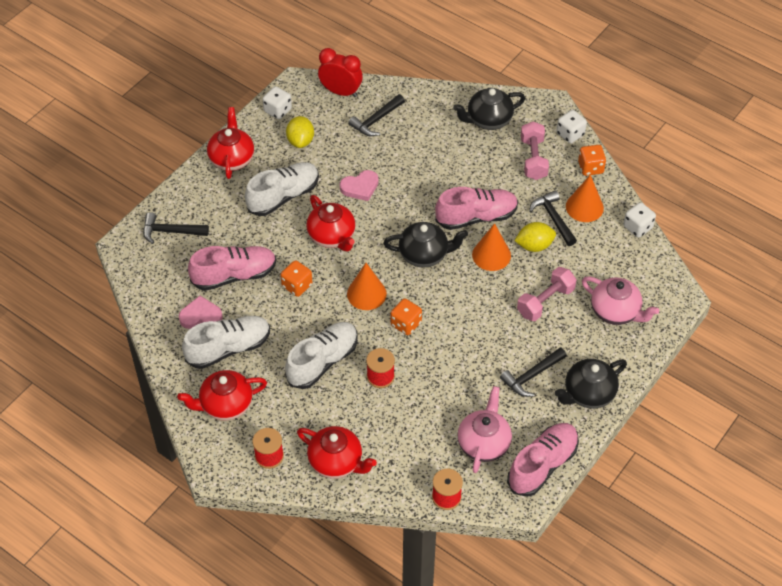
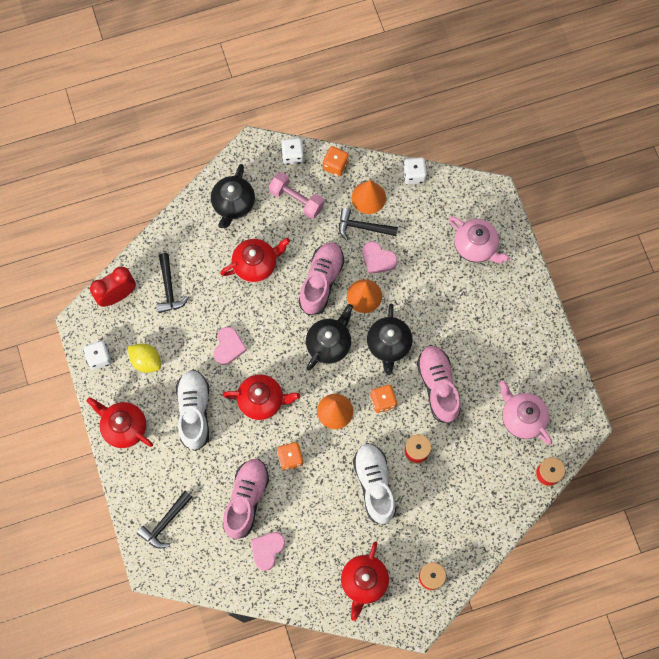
camera: 55 degrees left, 20 degrees up
(228, 348) = (313, 547): white shoe -> none
(336, 462) = (468, 531): red teapot -> red teapot (256, 264)
(532, 376) = (489, 344): black hammer -> none
(534, 246) = (378, 259): yellow lemon -> pink heart
(542, 465) = (566, 390): pink shoe -> pink shoe (438, 386)
(545, 301) = (433, 288): pink dumbbell -> none
(588, 394) = (530, 317): black teapot -> black teapot (388, 345)
(616, 312) = (476, 246): pink teapot -> pink teapot turned 60 degrees clockwise

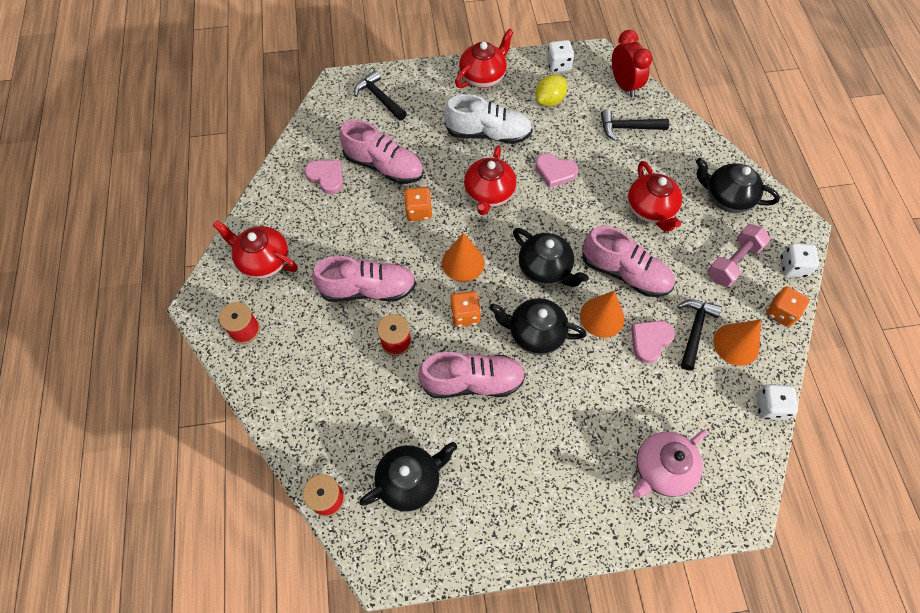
camera: 100 degrees right, 10 degrees down
(374, 484) = (368, 289): white shoe -> pink shoe
(522, 417) = (410, 481): pink teapot -> black teapot

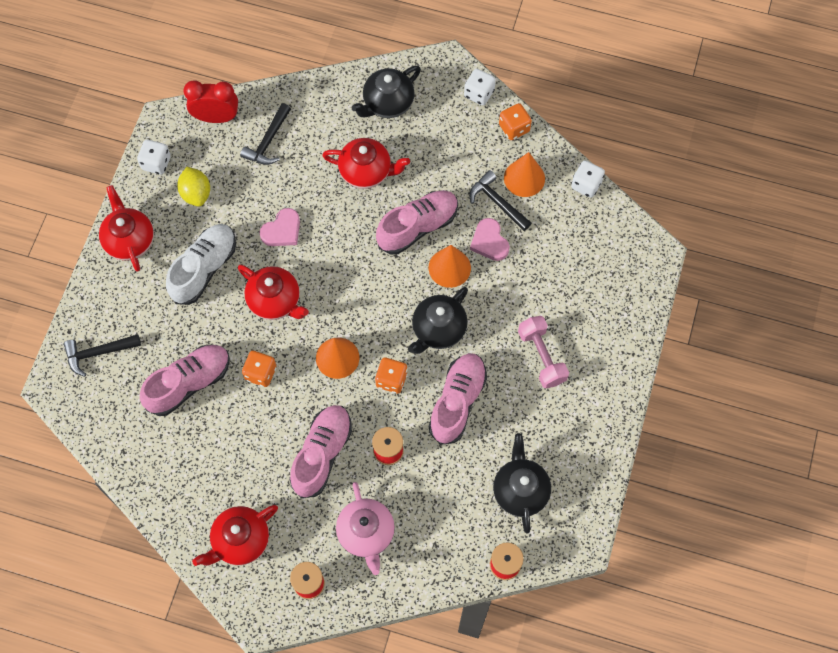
camera: 65 degrees left, 5 degrees up
(326, 177) = (172, 444): pink heart -> none
(545, 269) = (380, 290): black teapot -> none
(661, 469) = (598, 292): pink teapot -> pink teapot (366, 533)
(733, 262) = (451, 136): pink dumbbell -> pink dumbbell (541, 357)

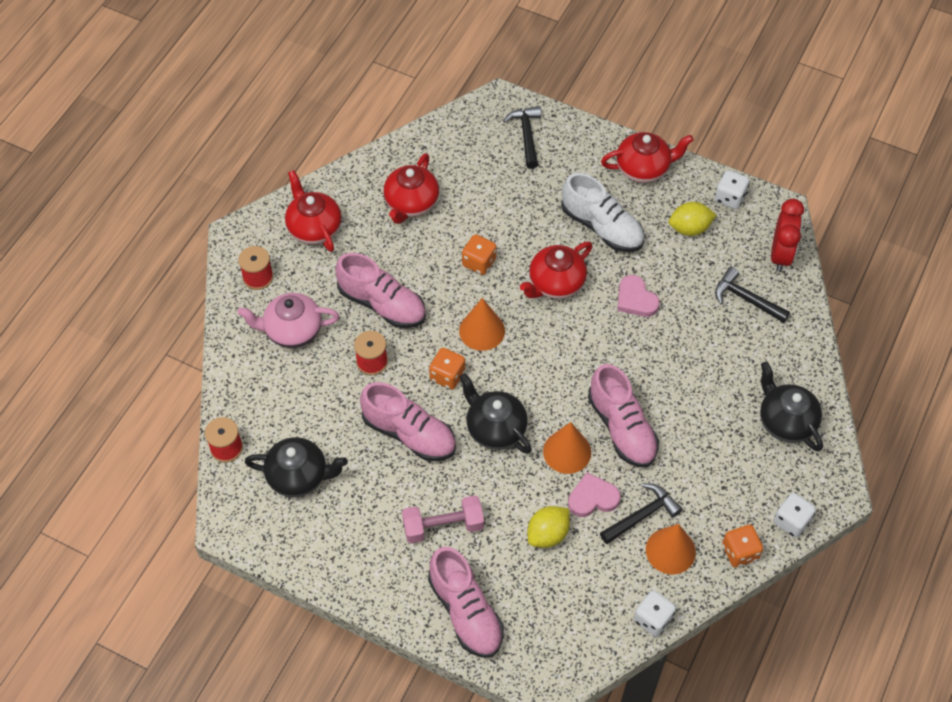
camera: 100 degrees right, 10 degrees down
(189, 383) = (480, 203): pink shoe -> pink shoe (465, 611)
(366, 172) = (698, 387): red teapot -> red teapot (411, 204)
(530, 272) = (548, 534): none -> yellow lemon

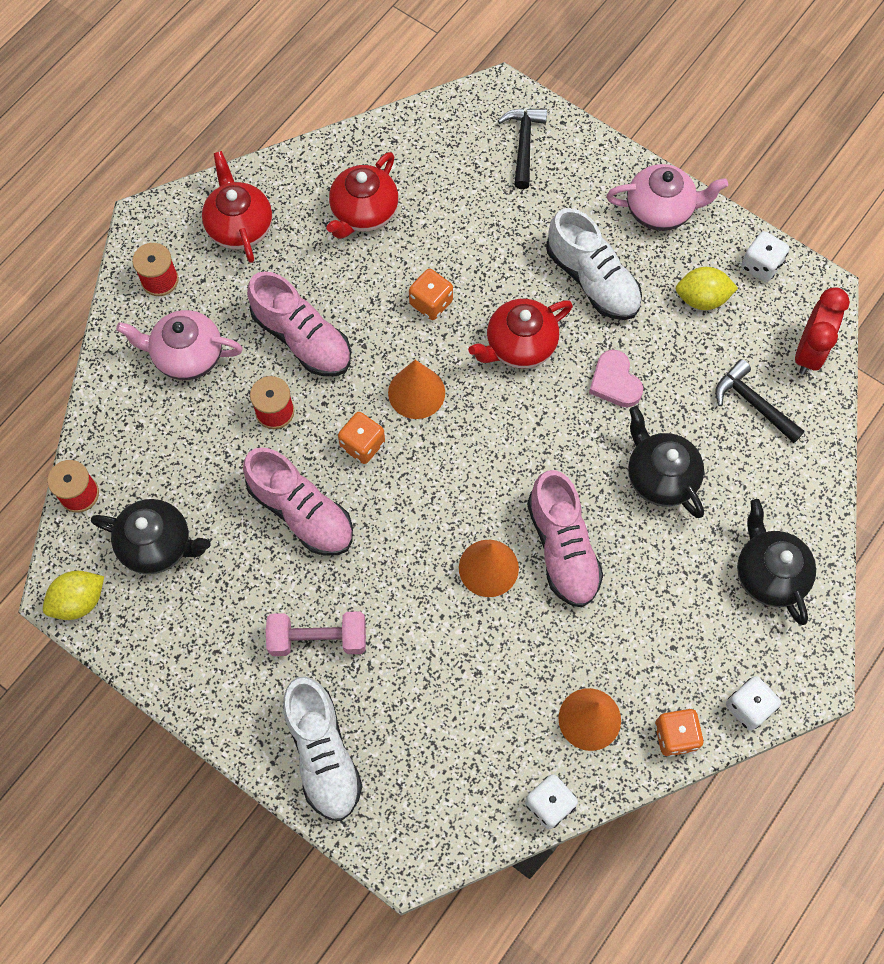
camera: 10 degrees right, 10 degrees up
(465, 611) = (323, 753): pink shoe -> white shoe
(495, 428) = (406, 523): black teapot -> black teapot (660, 476)
(548, 534) = (443, 671): yellow lemon -> yellow lemon (79, 601)
(592, 498) = (508, 634): pink heart -> none
(642, 515) = (564, 667): black hammer -> none
(643, 168) = (660, 210): red teapot -> pink teapot

